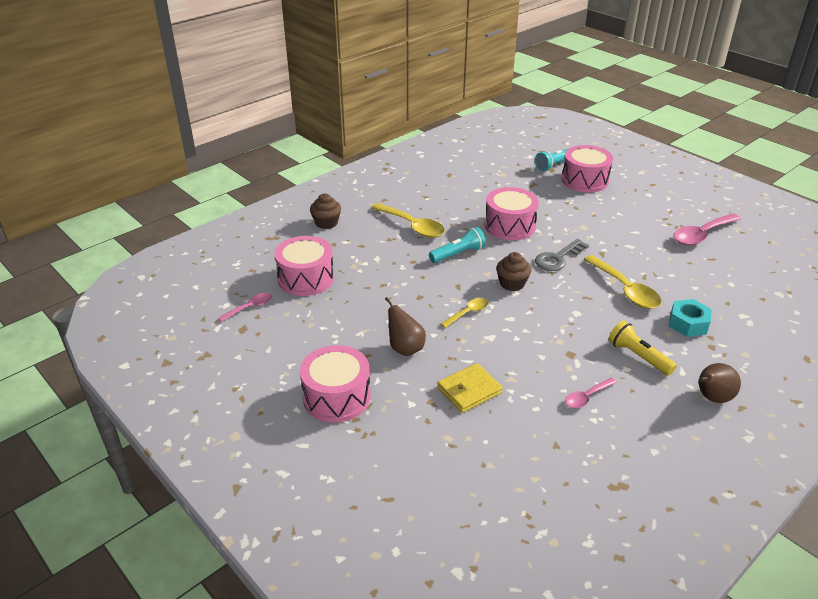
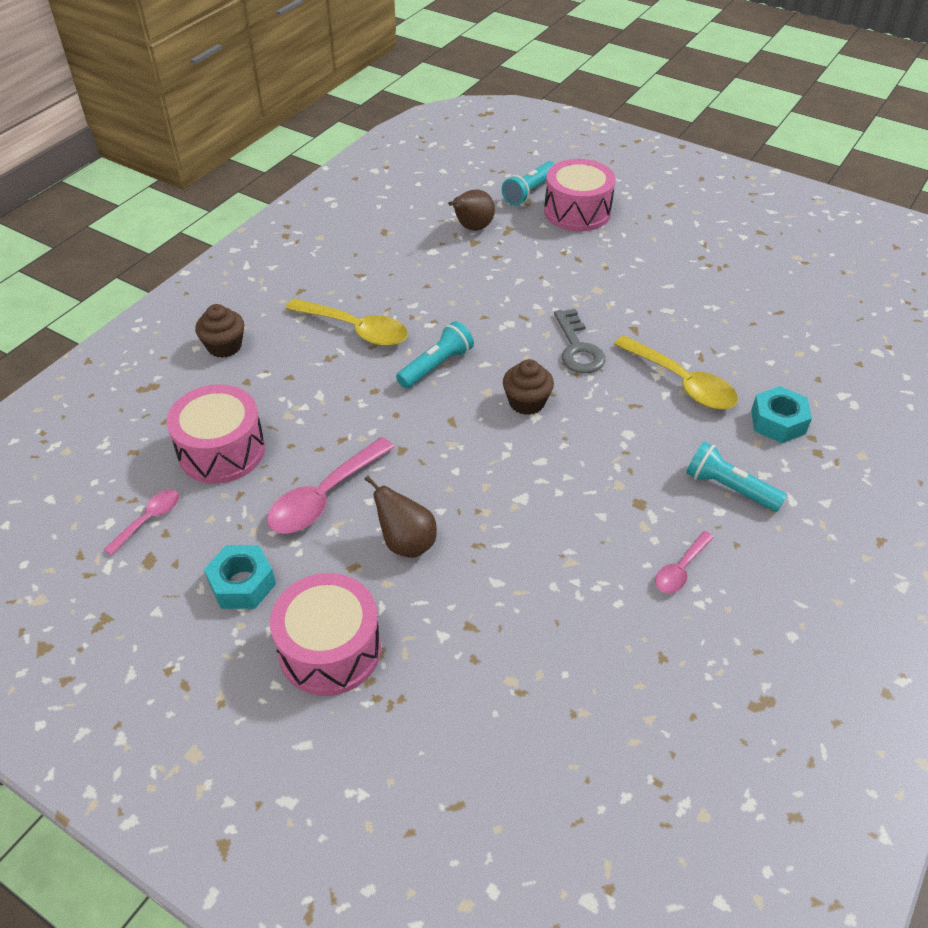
camera: 15 degrees left, 10 degrees up
(294, 351) = (242, 584): none -> turquoise nut
(468, 313) = (479, 463): yellow spoon -> none
(469, 390) = (518, 594): yellow wallet -> none
(509, 226) = (495, 305): pink drum -> none
(558, 258) = (578, 348): grey key -> grey key turned 45 degrees counterclockwise
(638, 356) = (729, 488): yellow flashlight -> turquoise flashlight
(701, 235) = (756, 276): pink spoon -> pink spoon (324, 497)
(712, 398) = (840, 534): brown pear -> brown pear (472, 228)

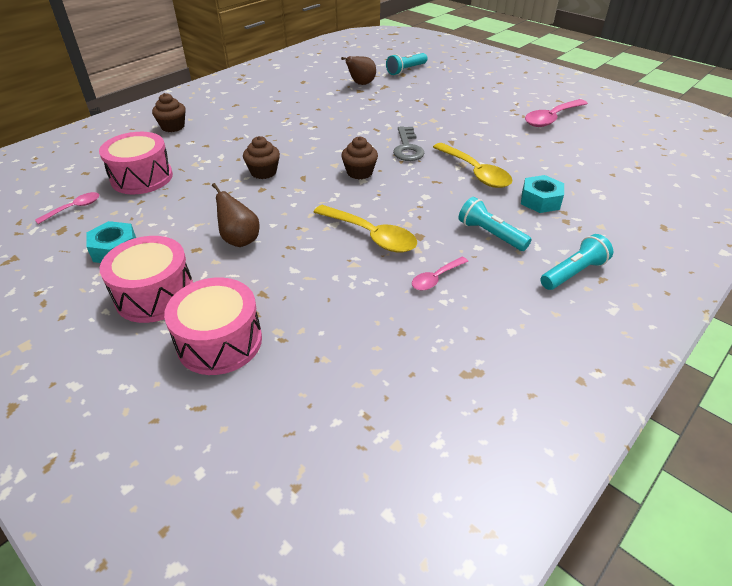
camera: 10 degrees right, 5 degrees down
(324, 497) = (196, 209): pink spoon -> pink spoon (551, 118)
(356, 330) = (261, 126): yellow spoon -> yellow spoon (371, 236)
(393, 418) = (263, 172): none -> brown cupcake
(436, 366) = (306, 148): turquoise flashlight -> turquoise flashlight (573, 273)
(577, 211) = (434, 81): pink drum -> pink drum (219, 341)

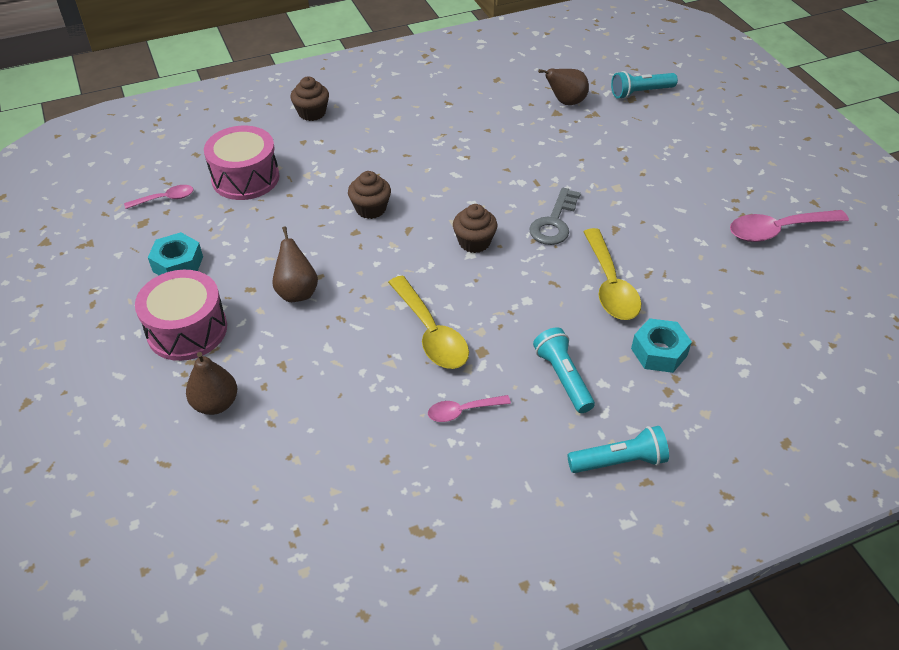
camera: 25 degrees right, 5 degrees up
(219, 341) = (215, 404): pink drum -> brown pear

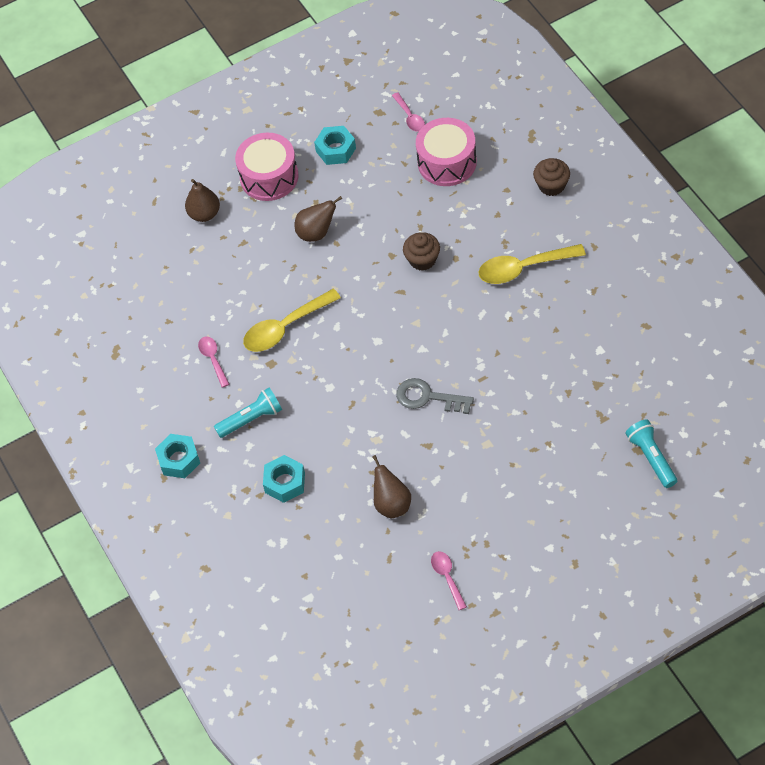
camera: 90 degrees right, 10 degrees up
(474, 242) = (392, 341): brown cupcake -> none
(565, 102) = (617, 391): brown pear -> brown pear (392, 504)
(610, 285) = (355, 445): yellow spoon -> yellow spoon (523, 268)
(619, 461) = (179, 460): turquoise flashlight -> turquoise nut
(778, 230) = (447, 577): pink spoon -> pink spoon, size x0.56

